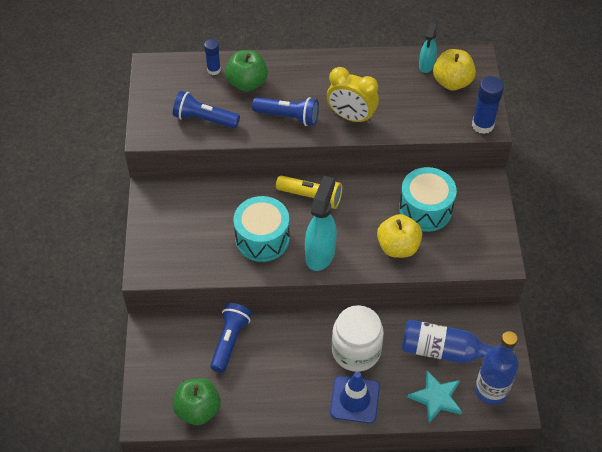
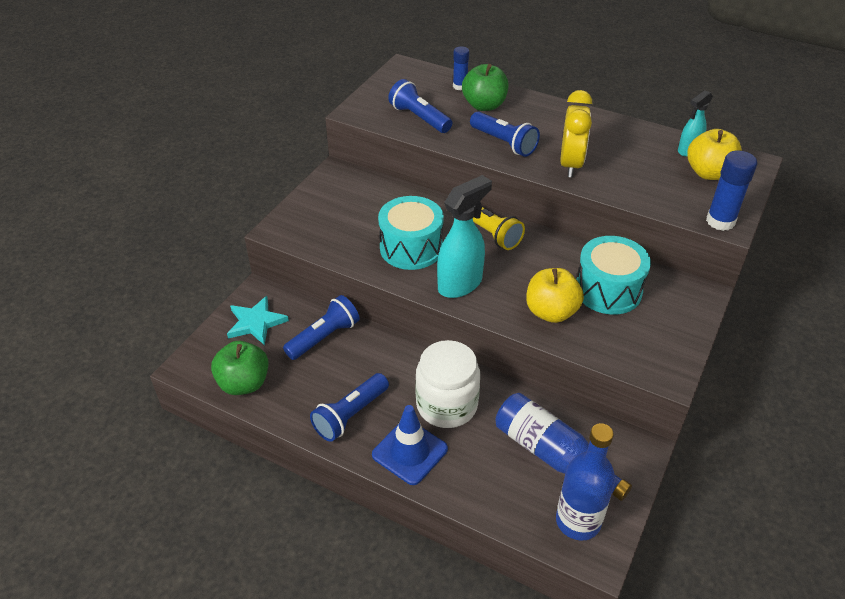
camera: 30 degrees right, 10 degrees down
(295, 394) = (350, 415): none -> blue flashlight
(351, 117) = (570, 165): yellow clock -> yellow clock turned 135 degrees counterclockwise
(436, 398) = (505, 496): turquoise star -> turquoise star (256, 322)

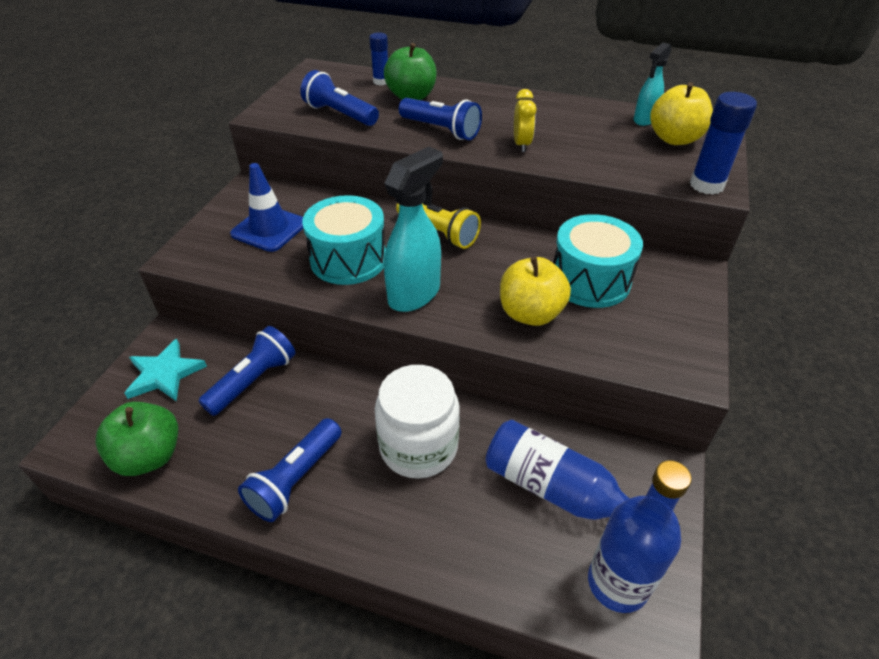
camera: 10 degrees left, 0 degrees up
(409, 452) = (380, 519): blue traffic cone -> blue traffic cone (269, 229)
(570, 165) = (521, 144): yellow clock -> yellow clock, size x0.61

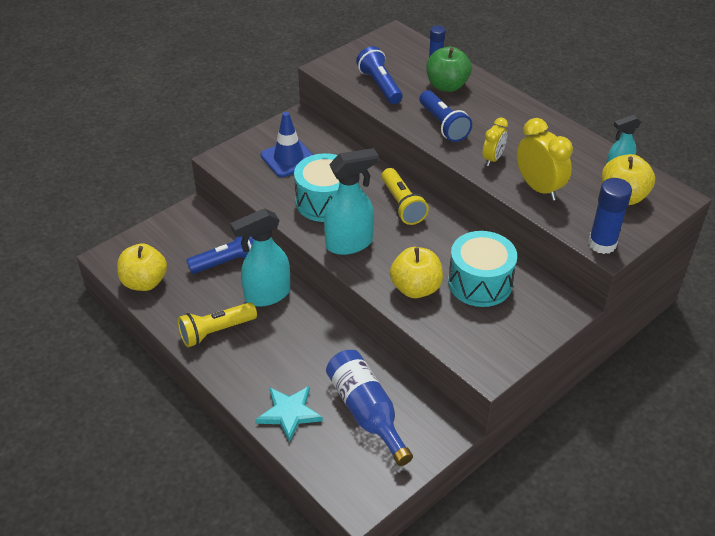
camera: 30 degrees right, 0 degrees up
(149, 456) = (144, 282): green apple -> yellow apple
(164, 374) = (178, 235): turquoise star -> turquoise star (289, 413)
(295, 479) = (216, 331): blue flashlight -> yellow flashlight
(332, 401) = (267, 295): none -> turquoise spray bottle
(418, 446) = (300, 346): white jar -> none
(593, 156) = (539, 188): none -> yellow clock
(617, 583) = (357, 472): blue bottle -> none

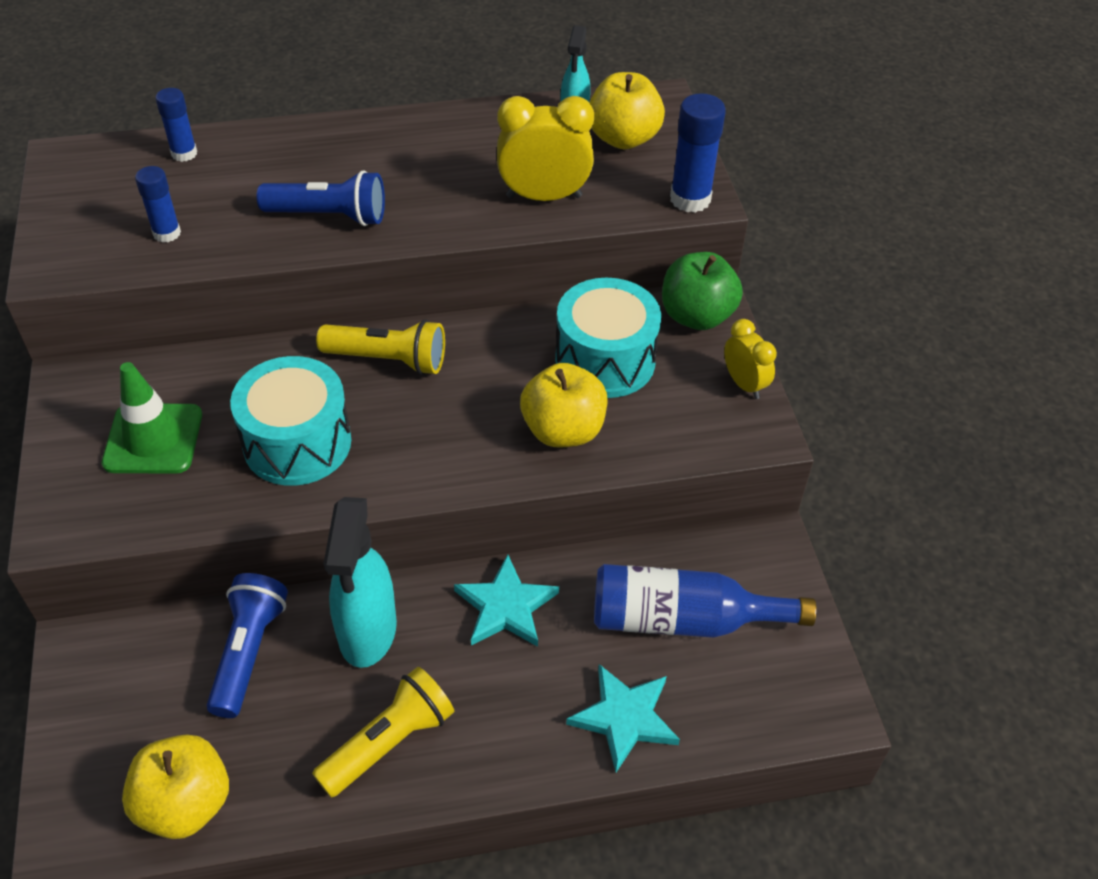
camera: 60 degrees left, 5 degrees up
(216, 331) = (389, 742): yellow flashlight -> yellow flashlight turned 135 degrees counterclockwise
(288, 158) = (153, 439): blue traffic cone -> green traffic cone
(319, 337) = (506, 606): none -> turquoise star
(350, 243) = (414, 458): turquoise spray bottle -> none
(380, 85) = (167, 233): blue flashlight -> blue glue stick
(447, 86) = (248, 169): green apple -> green apple (696, 316)
(493, 159) = (448, 206): yellow clock -> yellow clock (744, 384)

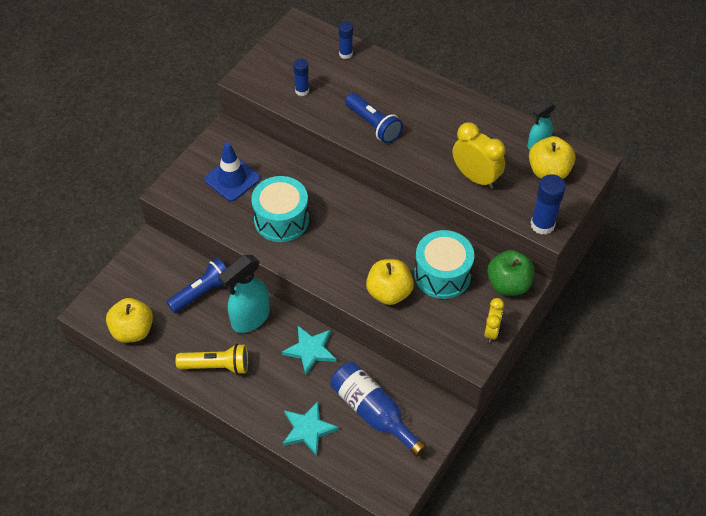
camera: 45 degrees right, 5 degrees up
(153, 439) = (232, 179): green traffic cone -> blue traffic cone
(388, 360) = (352, 208): yellow flashlight -> none

